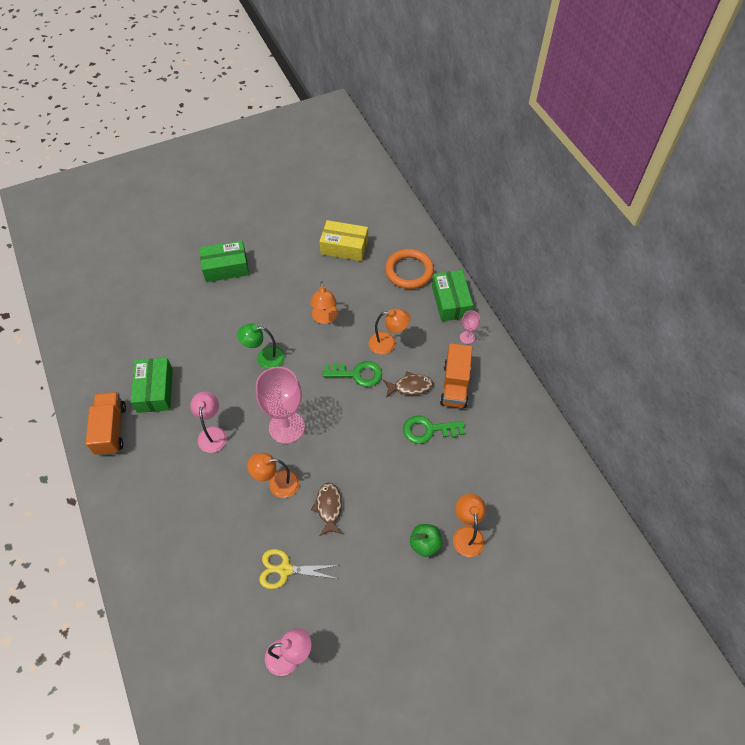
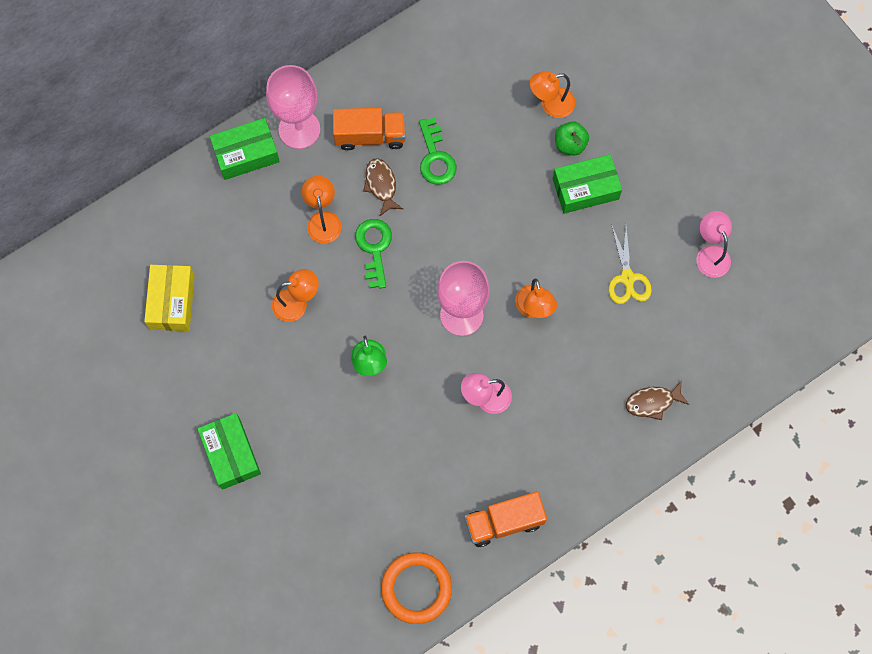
camera: 100 degrees left, 15 degrees up
(155, 390) = (440, 487): green box -> green box (585, 189)
(329, 507) = (550, 248): brown fish -> brown fish (652, 402)
(409, 271) = (203, 211): orange ring -> orange ring (416, 588)
(467, 337) = (299, 129): pink goblet -> pink goblet, size x2.24

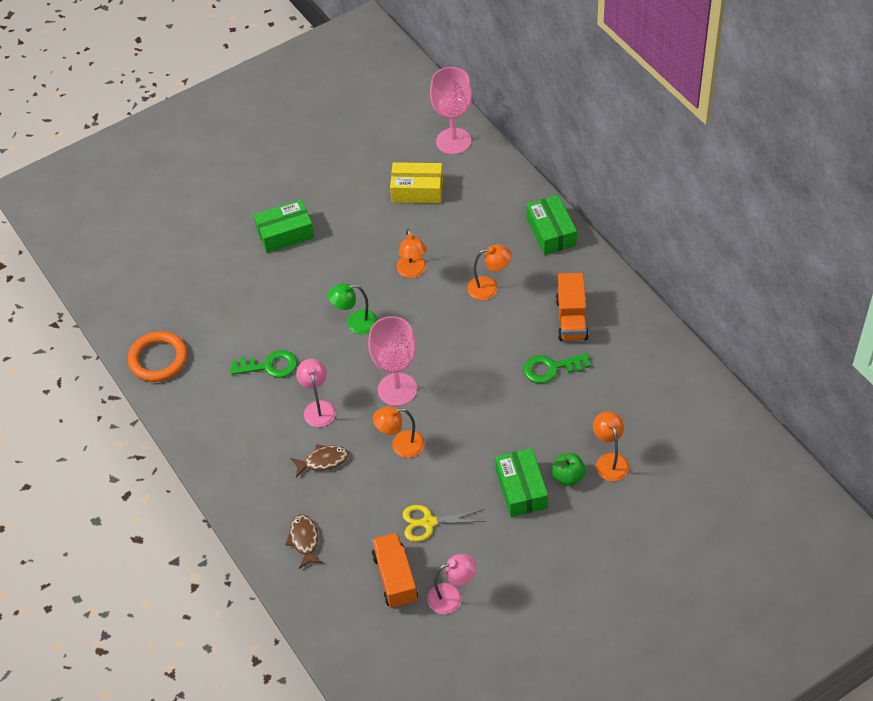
camera: 95 degrees right, 20 degrees down
(299, 129) = (576, 268): pink goblet -> pink goblet (453, 141)
(374, 248) = (462, 324): green key -> green key (269, 366)
(381, 185) = (523, 328): brown fish -> brown fish (323, 461)
(504, 522) = (206, 421): orange truck -> orange truck (395, 578)

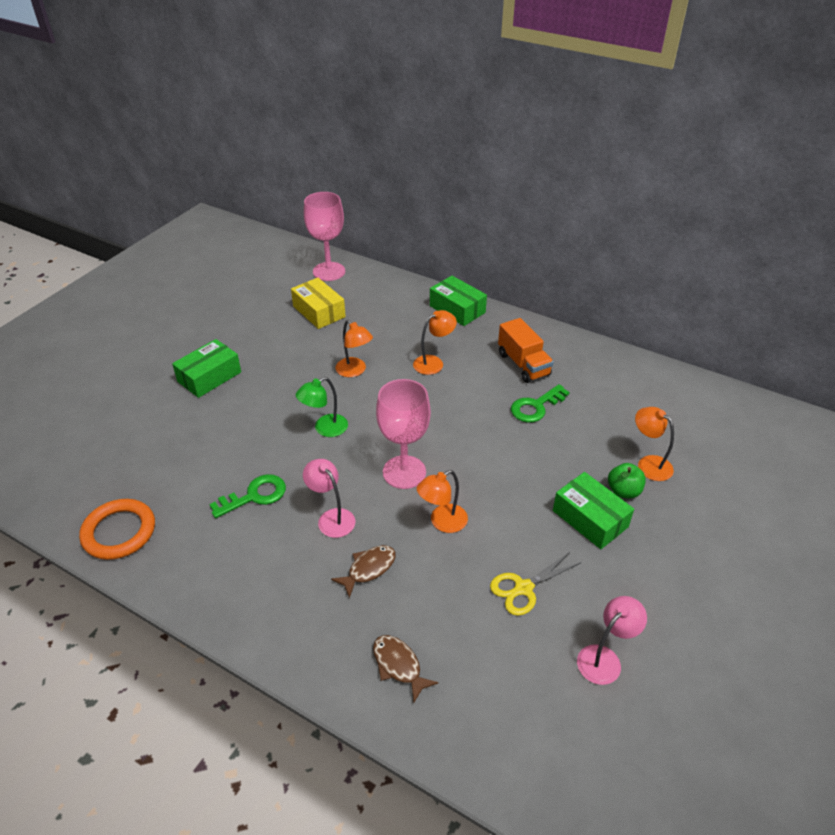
camera: 30 degrees left, 10 degrees down
(395, 578) = (530, 665): orange truck -> none
(417, 190) = (319, 311): yellow box -> yellow box turned 75 degrees clockwise

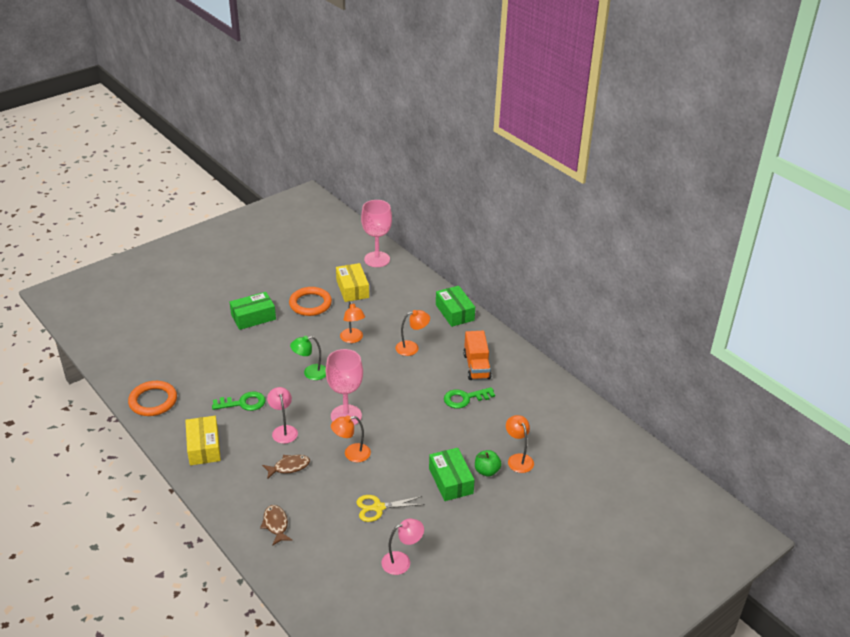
camera: 20 degrees right, 5 degrees down
(229, 578) = (204, 447): none -> yellow box
(276, 342) = (310, 304): none -> orange ring

